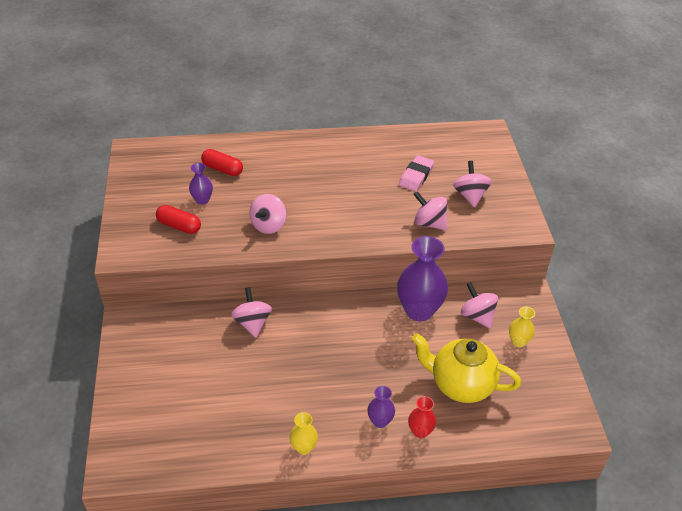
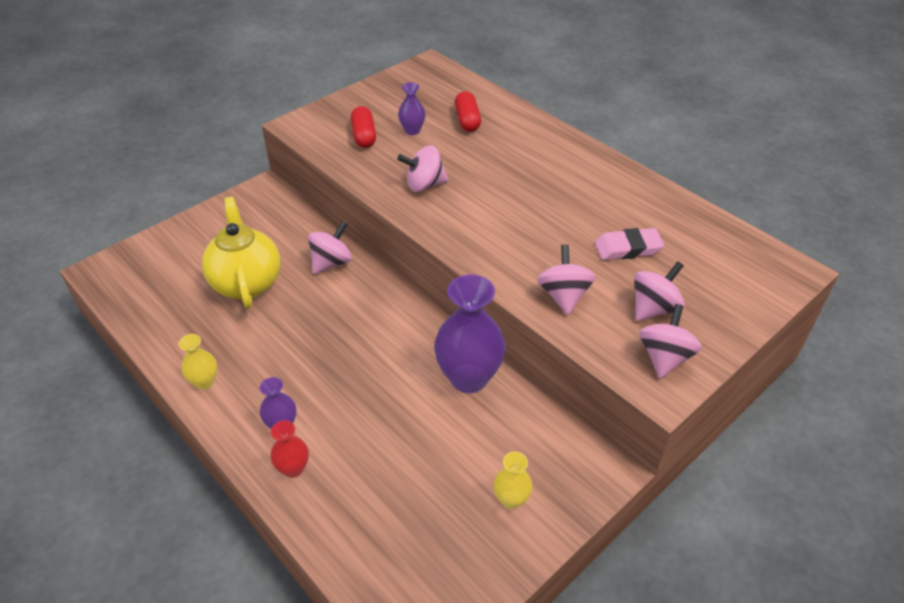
camera: 55 degrees right, 0 degrees up
(461, 384) = (391, 473): yellow teapot -> yellow teapot (247, 282)
(477, 316) = (512, 436): pink spinning top -> pink spinning top (664, 357)

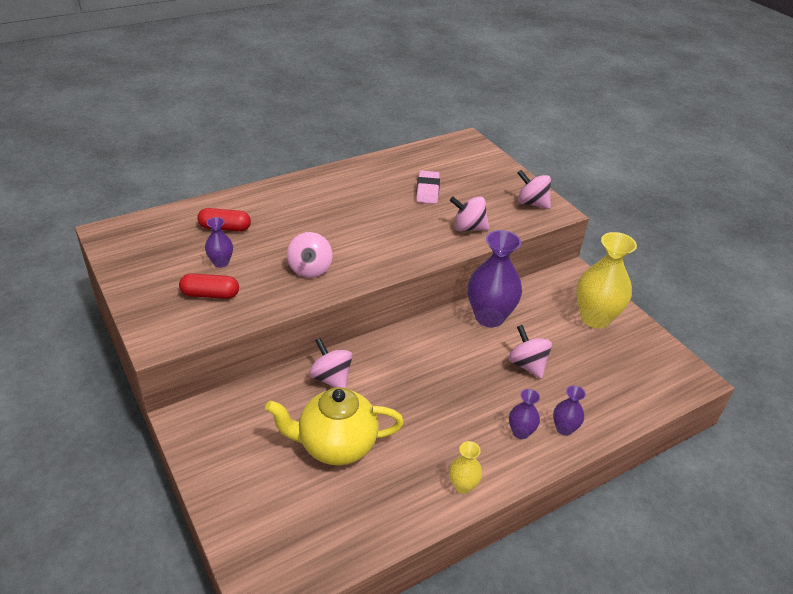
camera: 80 degrees left, 5 degrees down
(293, 468) = (564, 429): red vase -> purple vase
(511, 499) = (595, 318): yellow vase -> yellow vase, size x2.04
(654, 308) = (488, 196): pink spinning top -> pink spinning top (527, 365)

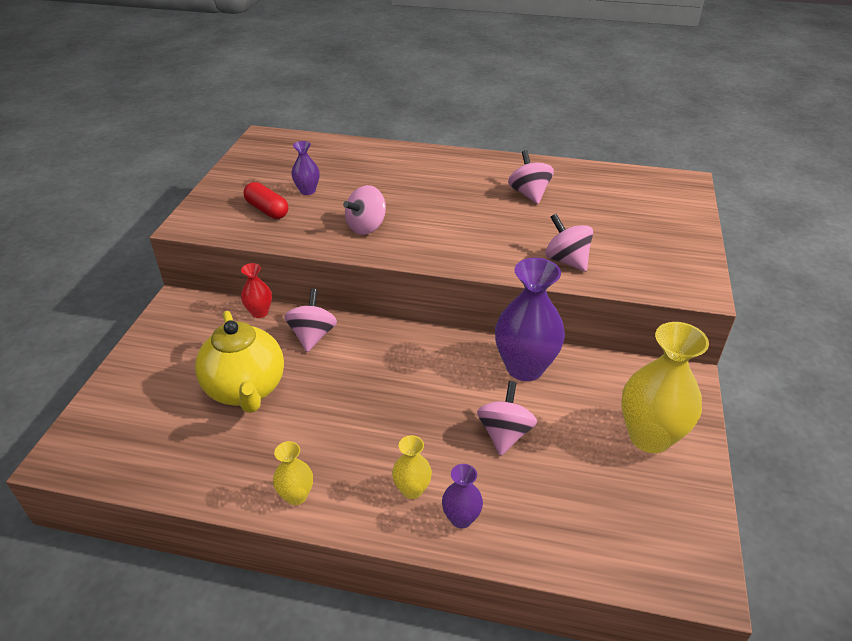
camera: 45 degrees right, 0 degrees up
(225, 228) = (347, 167): red capsule -> none
(266, 385) = (259, 312): none -> red vase
(336, 445) = (246, 390): yellow teapot -> yellow teapot turned 150 degrees counterclockwise
(427, 190) = (571, 210): pink eraser -> none
(520, 432) = (412, 490): purple vase -> yellow vase
(531, 203) = (677, 269): pink spinning top -> pink spinning top (529, 194)

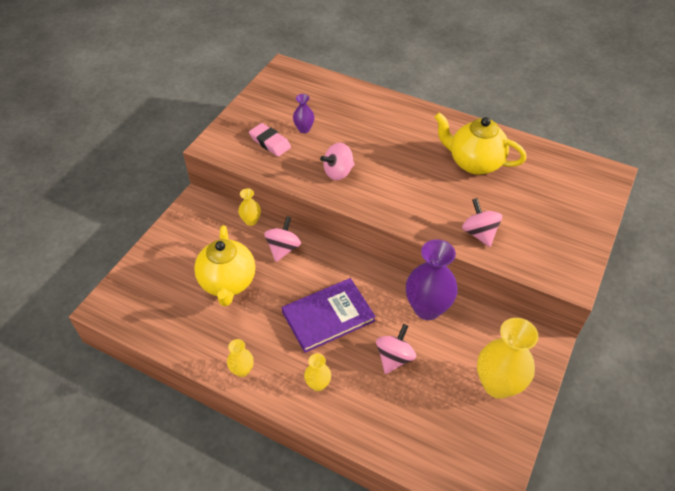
camera: 15 degrees right, 10 degrees up
(259, 312) = (251, 221): red vase -> yellow vase
(267, 210) = (270, 142): red capsule -> pink eraser
(398, 403) = (328, 316): none -> purple book
(461, 518) = (344, 413): purple vase -> none
(529, 194) = (474, 163): pink spinning top -> yellow teapot

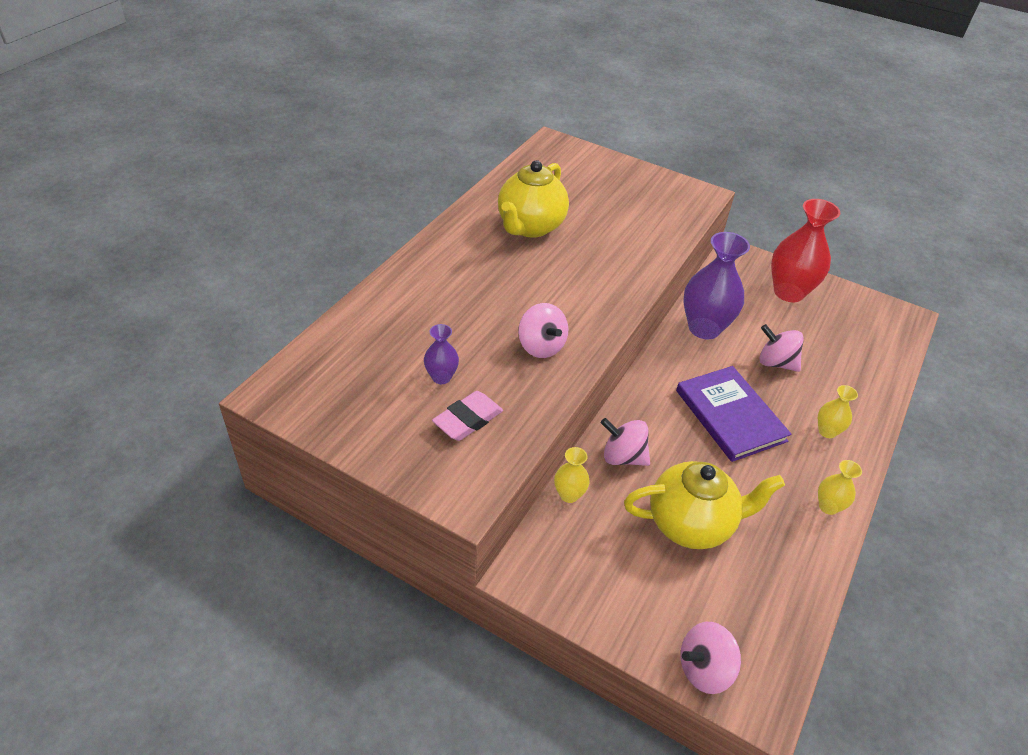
camera: 90 degrees left, 5 degrees down
(479, 233) = (645, 241): pink spinning top -> pink spinning top (704, 669)
(498, 384) = (788, 292): yellow vase -> red vase

